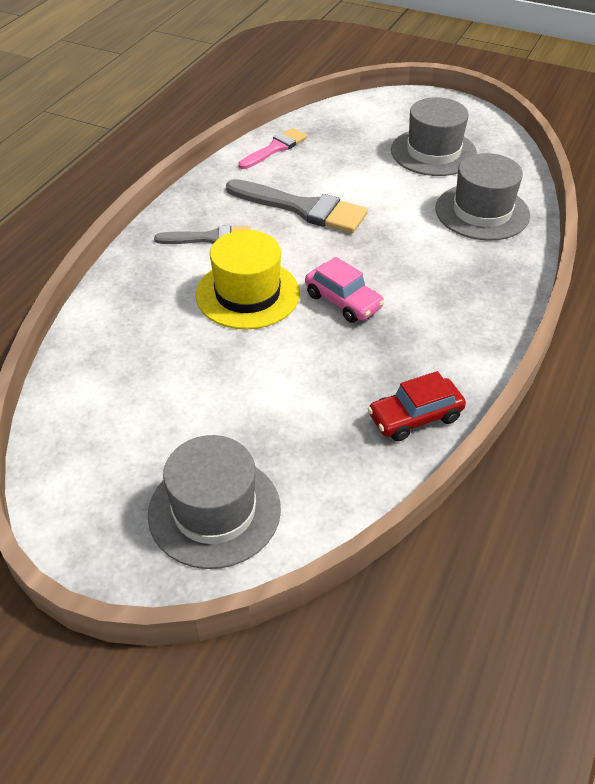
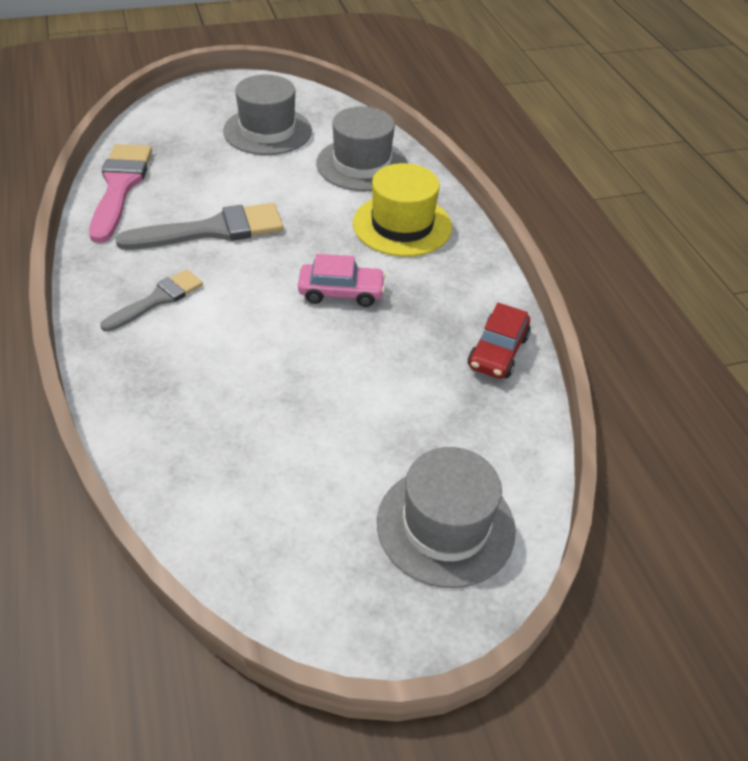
camera: 45 degrees left, 0 degrees up
(247, 294) = (254, 331): yellow hat -> yellow hat (402, 225)
(275, 148) = (120, 187): pink brush -> pink brush, size x1.61

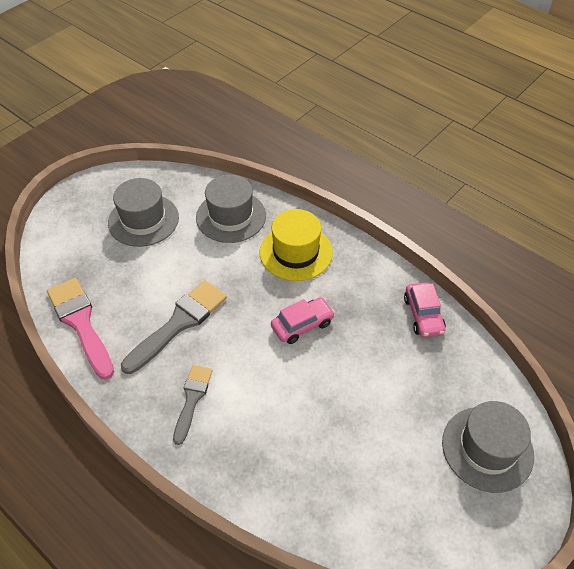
camera: 30 degrees left, 5 degrees up
(498, 352) = (423, 315): red car -> pink car

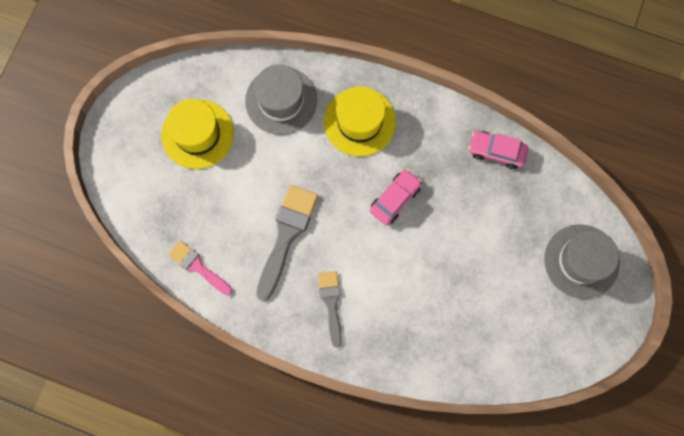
camera: 20 degrees left, 25 degrees up
(81, 323) = (198, 267): pink brush -> pink brush, size x0.62
(143, 220) = (197, 134): grey hat -> yellow hat
(423, 315) = (496, 151): pink car -> pink car turned 135 degrees clockwise

